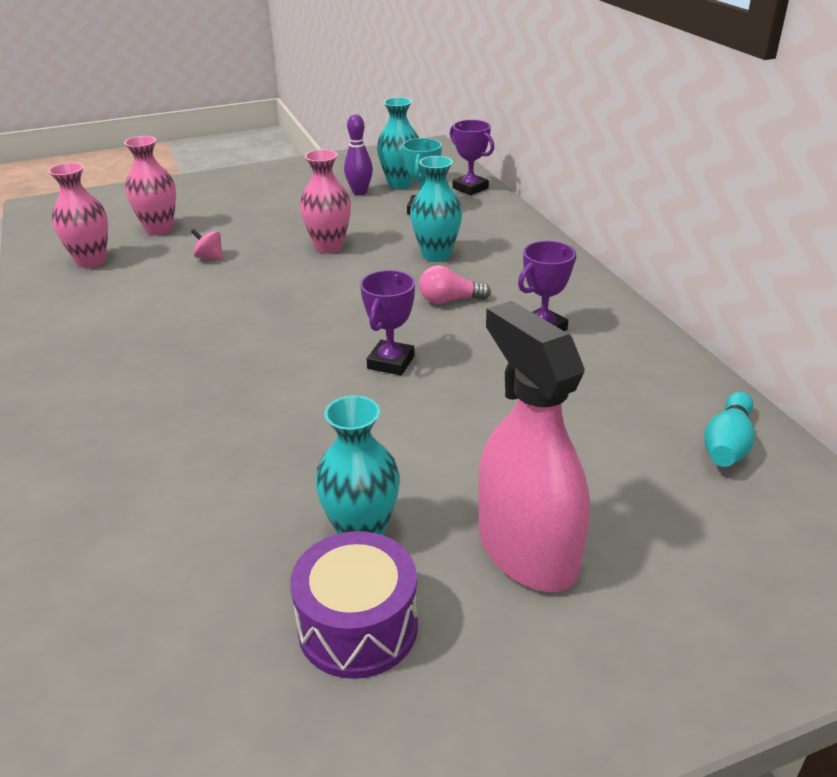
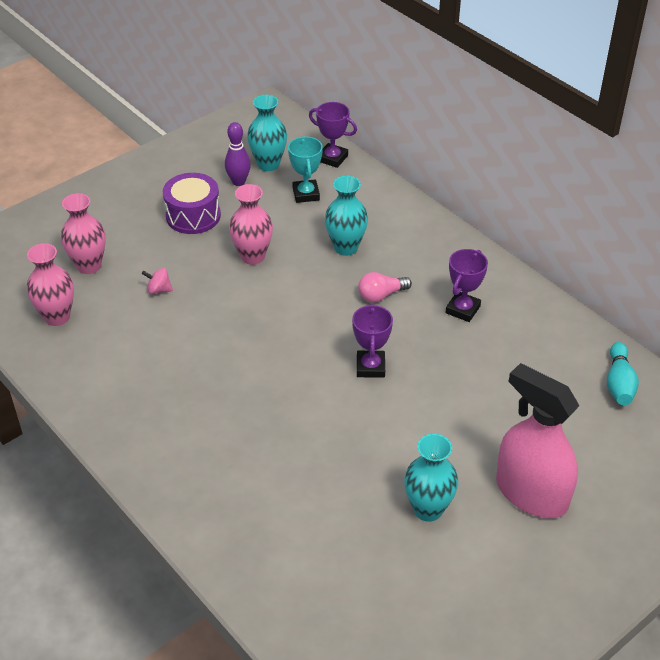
camera: 20 degrees left, 10 degrees up
(358, 626) = (460, 569): purple drum -> purple drum (193, 216)

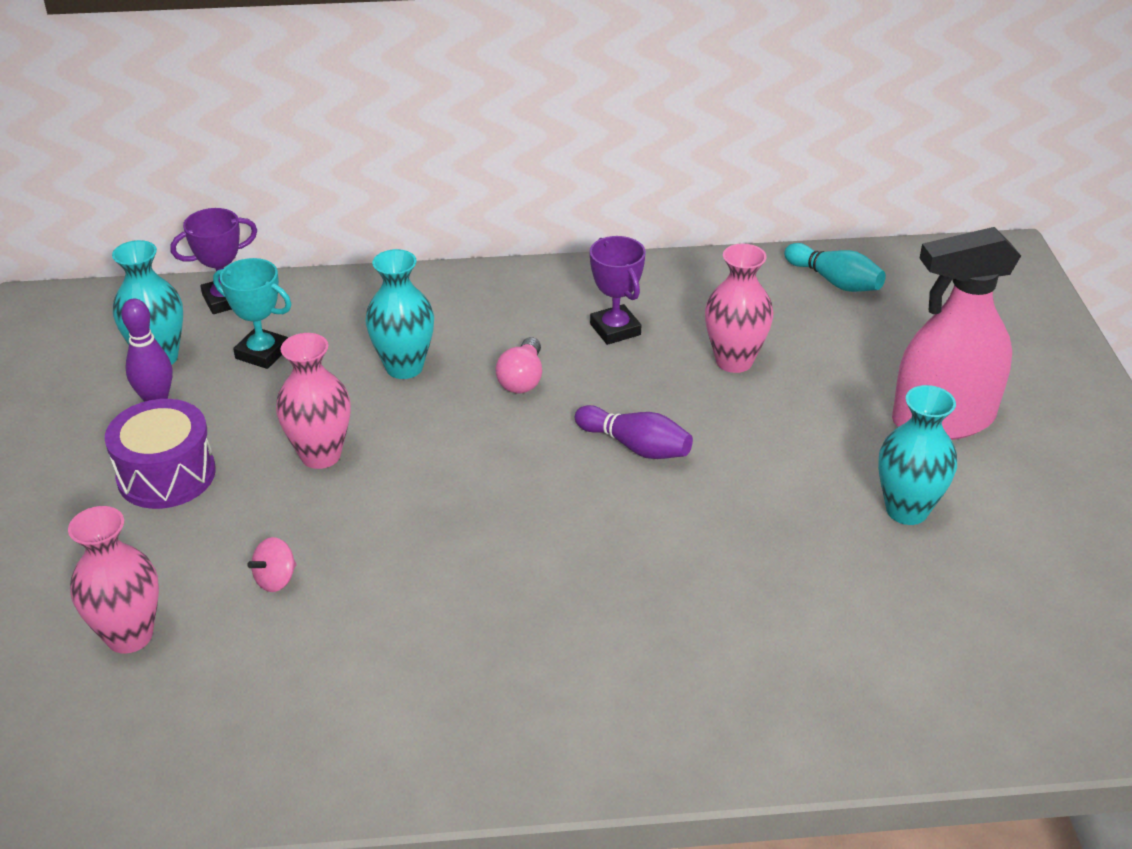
camera: 55 degrees left, 5 degrees down
(57, 317) = (199, 725): pink vase -> pink vase (734, 361)
(370, 367) = (635, 446): purple trophy -> purple bowling pin

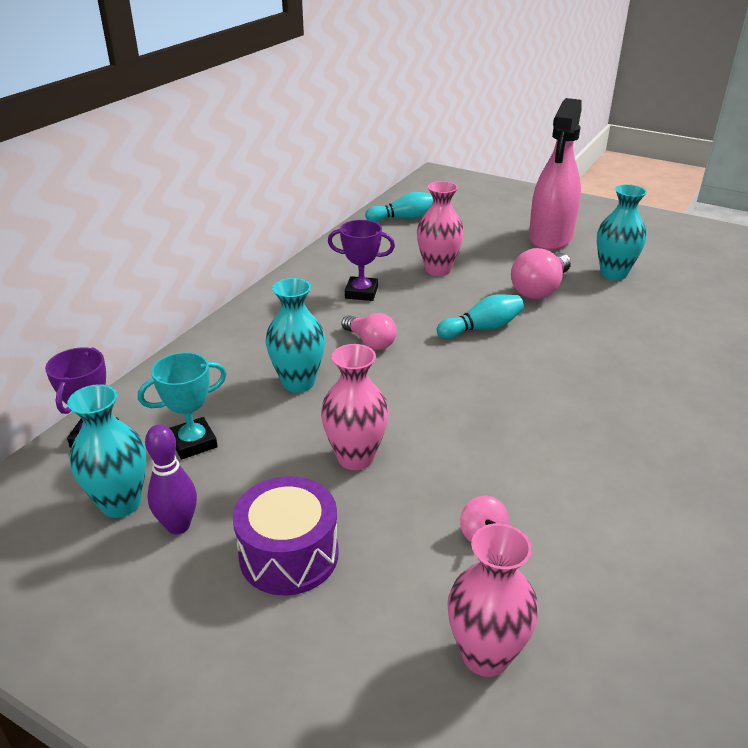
camera: 55 degrees left, 5 degrees down
(635, 446) = (482, 328): purple bowling pin -> turquoise bowling pin
(783, 459) = (540, 289): none -> pink light bulb

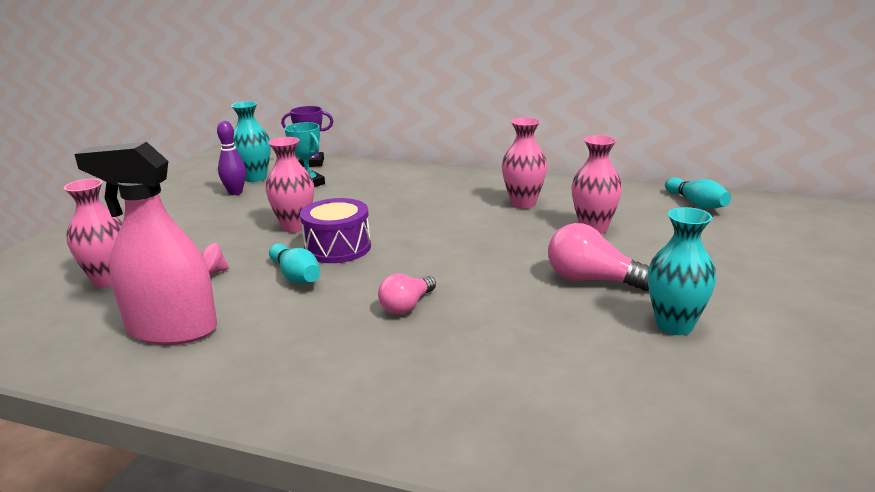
camera: 80 degrees right, 10 degrees down
(289, 554) = (206, 220): purple drum -> purple drum (337, 248)
(298, 383) = (379, 200): turquoise vase -> none
(361, 292) = (523, 203): purple trophy -> pink vase
(370, 342) = (444, 215): pink light bulb -> pink light bulb (407, 306)
(482, 328) = (490, 256): turquoise bowling pin -> turquoise bowling pin (296, 276)
(550, 238) = (739, 282): pink spray bottle -> pink spray bottle (172, 329)

